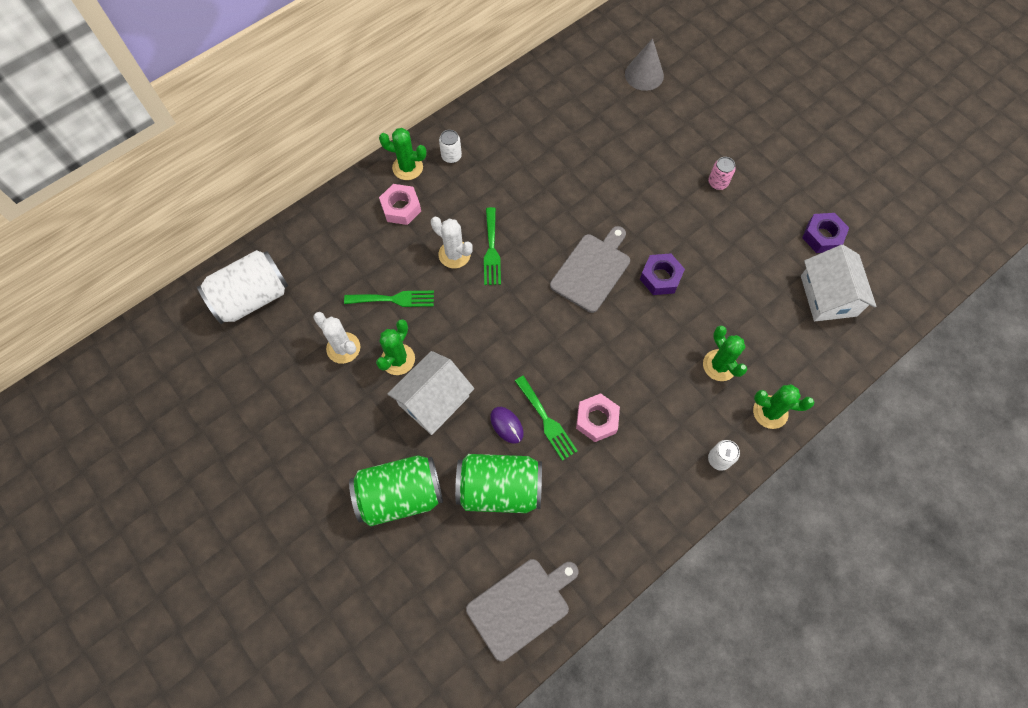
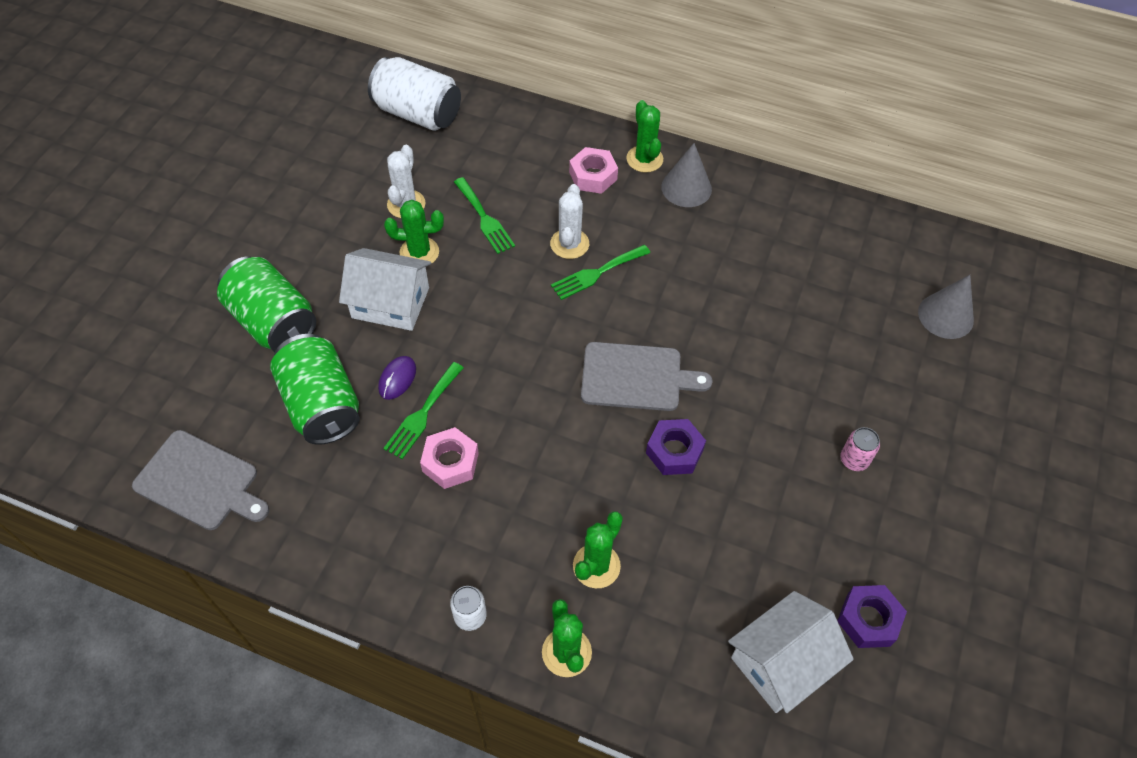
camera: 60 degrees right, 10 degrees down
(451, 156) = (686, 188): white can -> grey cone

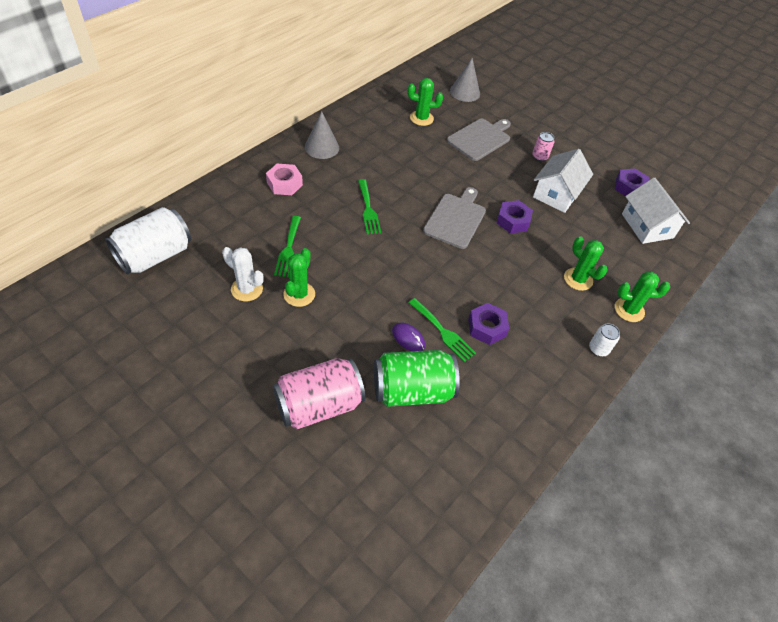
camera: 75 degrees left, 5 degrees down
(200, 482) = (454, 490): grey cutting board -> grey cutting board (480, 139)
(273, 322) = (319, 405): green can -> pink can
(390, 302) = (337, 324): white house -> white house (556, 194)
(450, 462) = (487, 327): pink nut -> purple nut
(484, 218) = (288, 249): green fork -> green fork turned 105 degrees clockwise
(569, 244) = (337, 214): white cactus -> none
(644, 159) = (286, 156): green cactus -> green cactus (421, 118)

